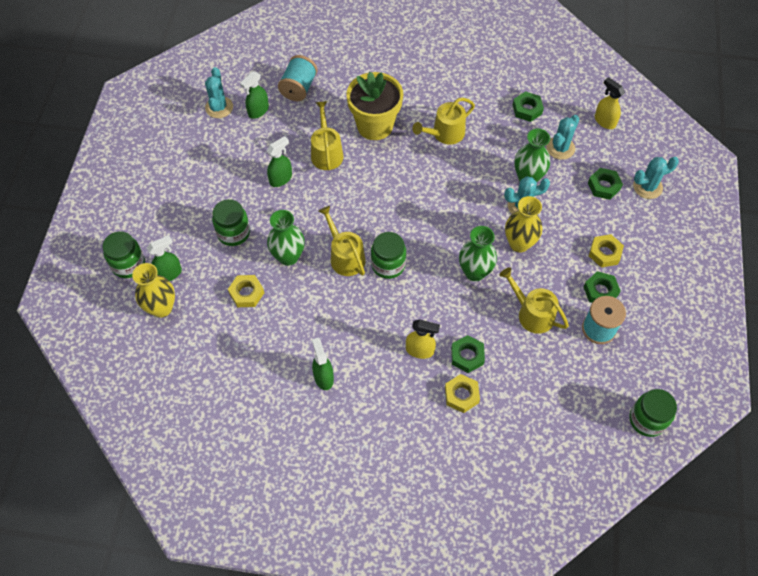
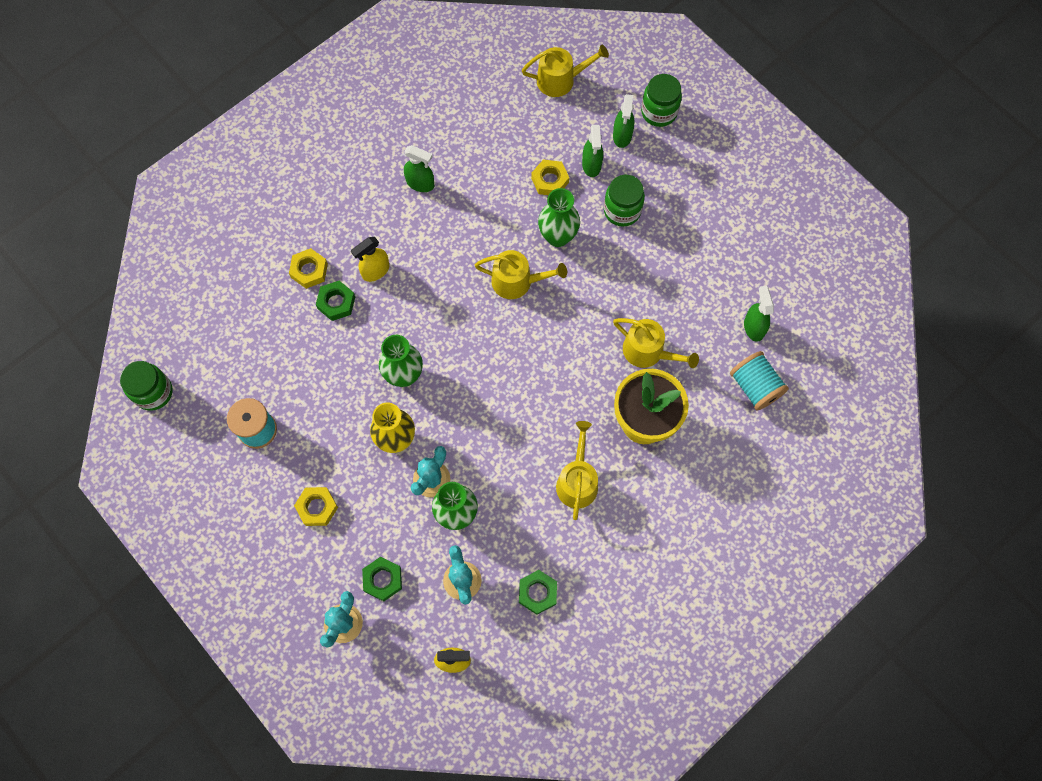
camera: 130 degrees right, 10 degrees up
(162, 308) = (592, 111): yellow vase -> none
(219, 107) = (788, 295): turquoise cactus -> none
(281, 179) = (650, 289): green spray bottle -> green spray bottle (591, 165)
(388, 265) = (477, 310): green jar -> none
(532, 313) = (322, 388): yellow watering can -> yellow watering can (560, 80)
(600, 291) = (287, 466): green nut -> none

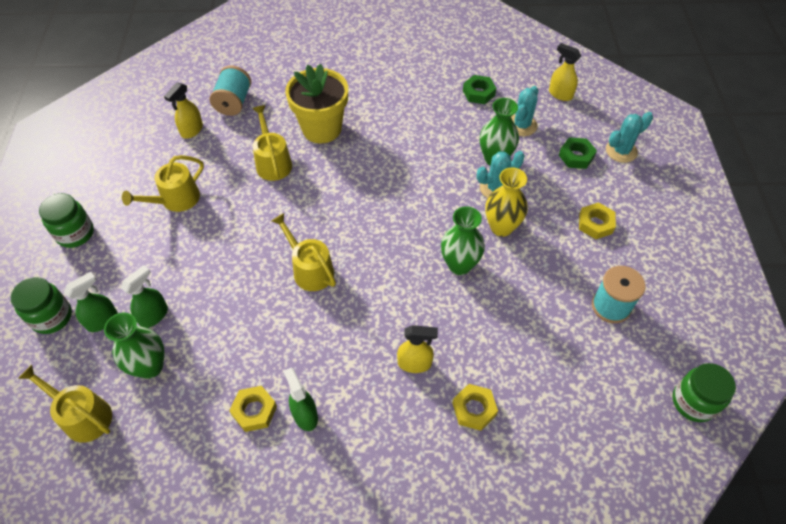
camera: 140 degrees left, 15 degrees down
(336, 303) = (471, 361): green nut -> none
(550, 180) = (199, 329): yellow nut -> yellow nut (254, 411)
(558, 237) = (244, 279): green vase -> green vase (150, 366)
(577, 481) = (398, 127): yellow watering can -> yellow watering can (176, 200)
(622, 210) = (176, 262): green jar -> green jar (75, 233)
(754, 327) = (192, 130): green spray bottle -> yellow spray bottle

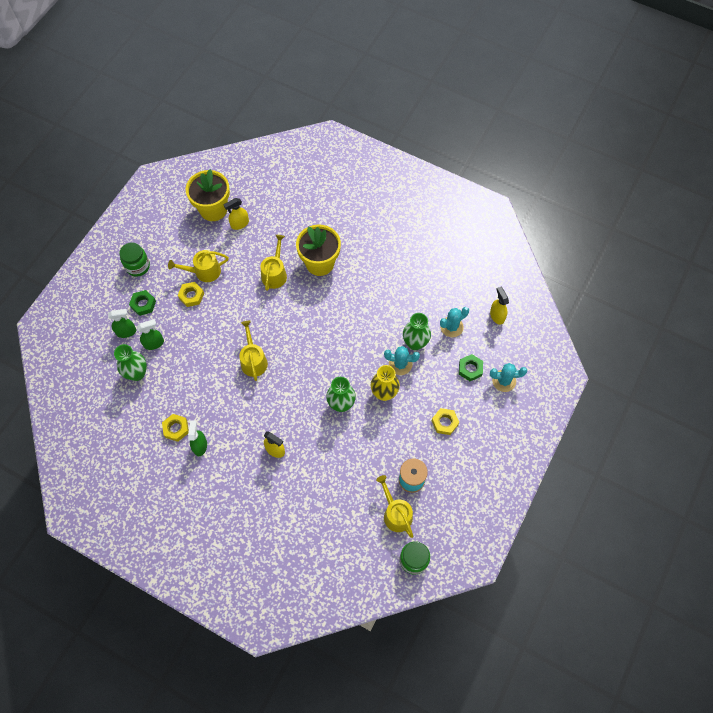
camera: 30 degrees right, 10 degrees up
(52, 317) = (102, 315): green jar -> none
(83, 416) = (91, 383): yellow watering can -> yellow watering can (396, 513)
(147, 129) = (213, 209): none -> yellow flower pot
(234, 102) = (277, 214): turquoise spool -> none
(474, 409) = (289, 493): yellow nut -> yellow nut (191, 296)
(478, 93) = (441, 286): green nut -> green nut (143, 304)

